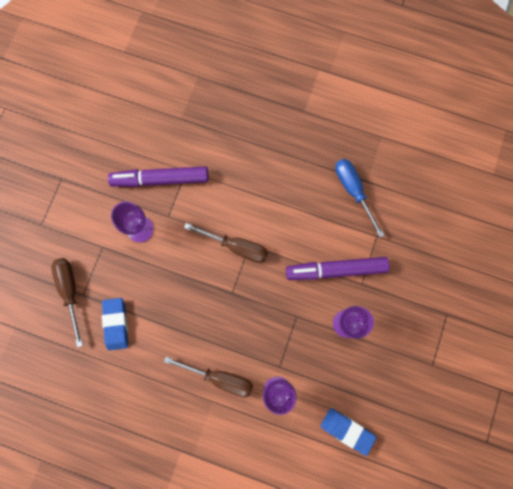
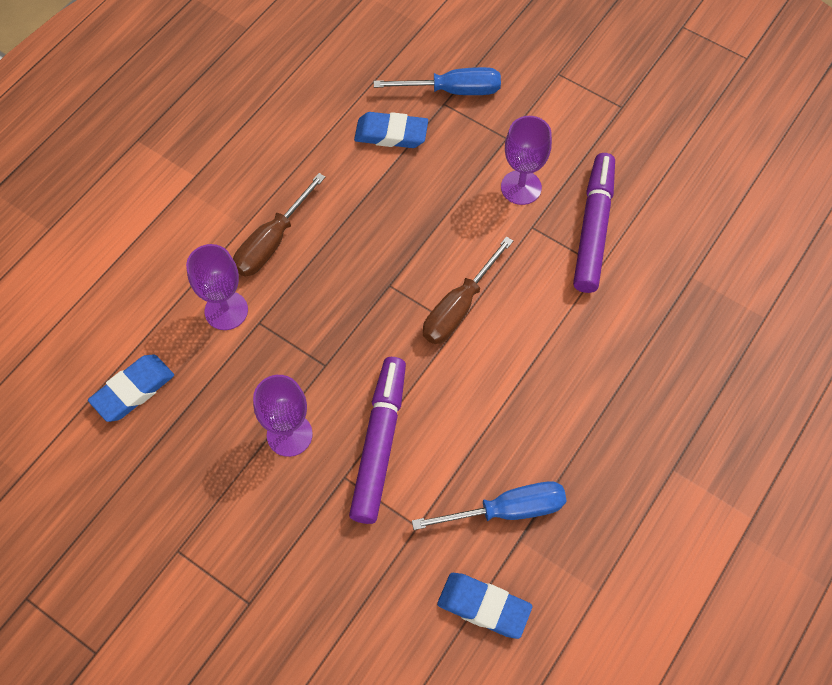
camera: 105 degrees right, 15 degrees down
(70, 291) = (453, 90): brown screwdriver -> blue screwdriver
(408, 191) = (484, 606): none -> blue eraser

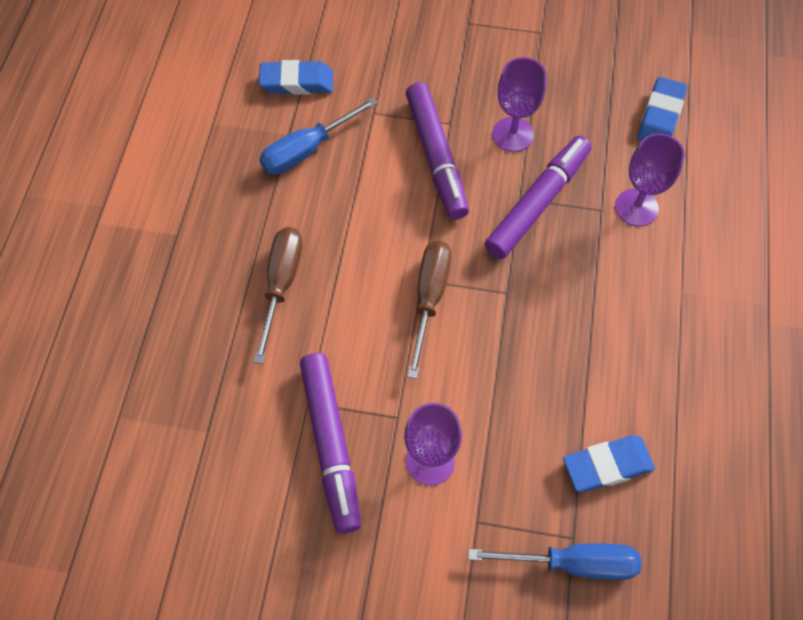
camera: 155 degrees right, 0 degrees up
(272, 242) = (643, 287): brown screwdriver -> brown screwdriver (281, 284)
(311, 353) = (537, 203): none -> purple marker
(453, 90) = (573, 563): blue screwdriver -> blue screwdriver turned 150 degrees counterclockwise

